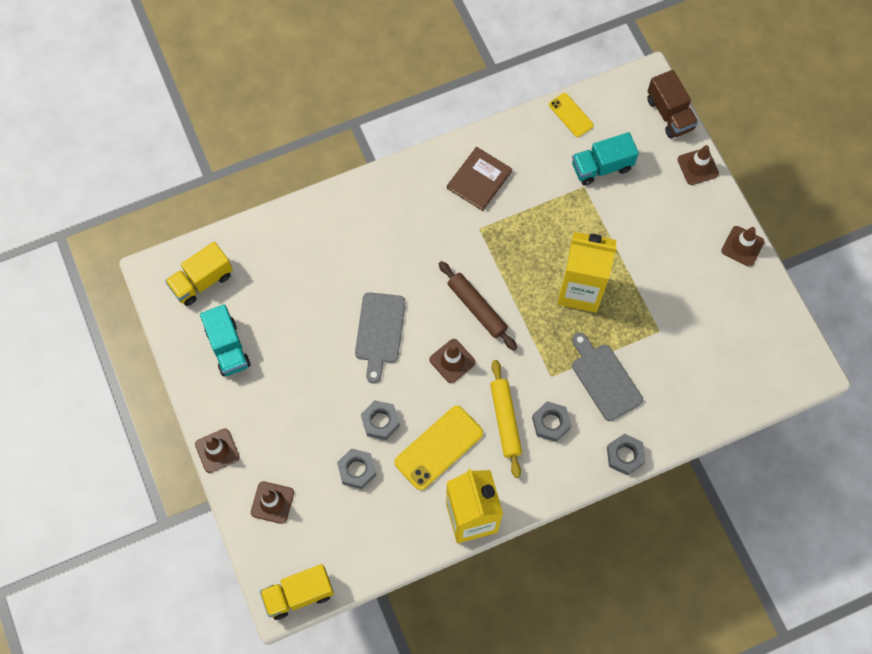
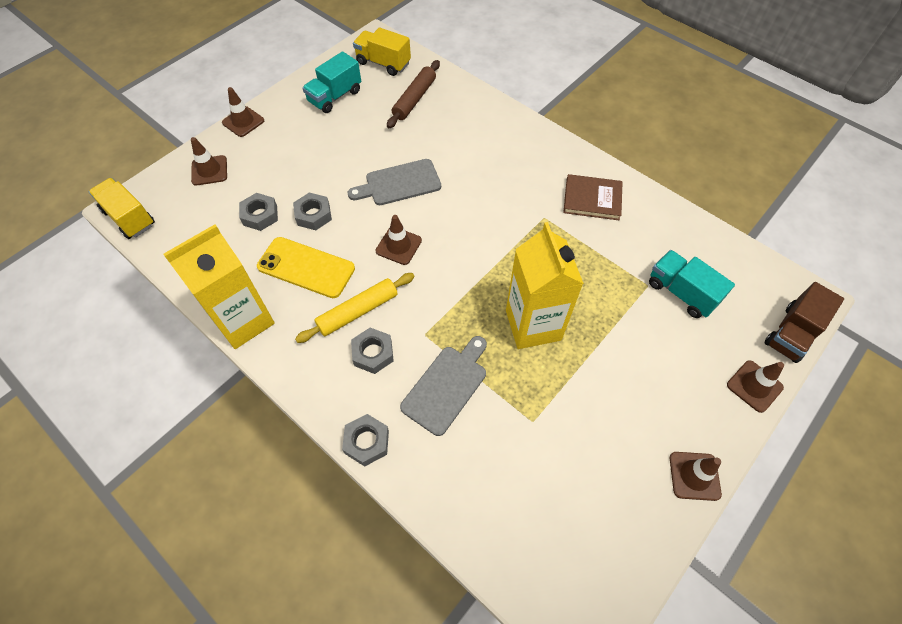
camera: 65 degrees right, 10 degrees down
(476, 308) = (462, 245): brown rolling pin -> brown rolling pin (414, 99)
(571, 115) = (715, 245): yellow phone -> none

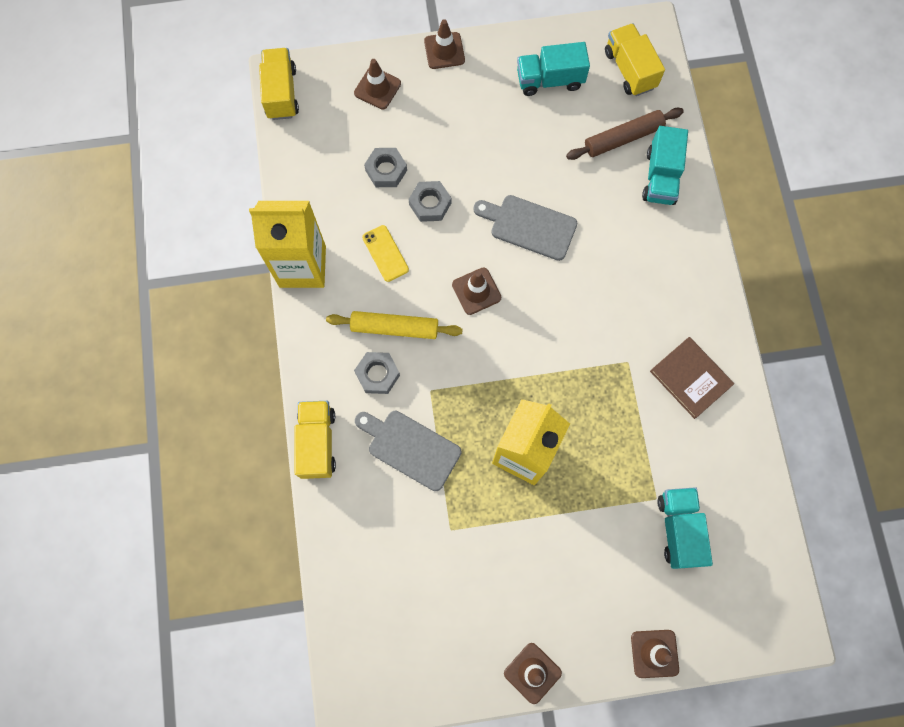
camera: 40 degrees right, 15 degrees up
(306, 267) = (385, 253): yellow phone -> yellow phone, size x0.59
(366, 442) = (317, 443): grey nut -> yellow truck
(446, 386) = (410, 448): grey cutting board -> grey cutting board turned 135 degrees counterclockwise
(459, 105) = (660, 177): none -> turquoise truck
(792, 333) = (737, 642): brown truck -> none

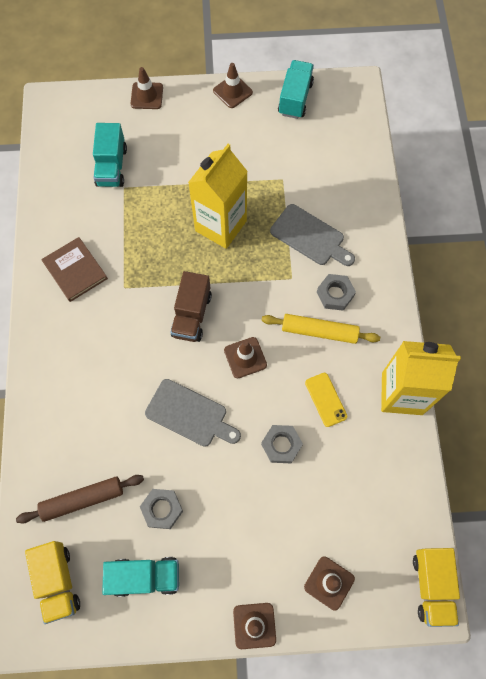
camera: 175 degrees left, 5 degrees down
(317, 443) = (384, 246): yellow truck -> none
(386, 170) = (322, 484): grey nut -> grey nut (162, 509)
(543, 335) = (192, 315): none -> brown truck
(660, 177) = (55, 454): turquoise truck -> turquoise truck (295, 98)

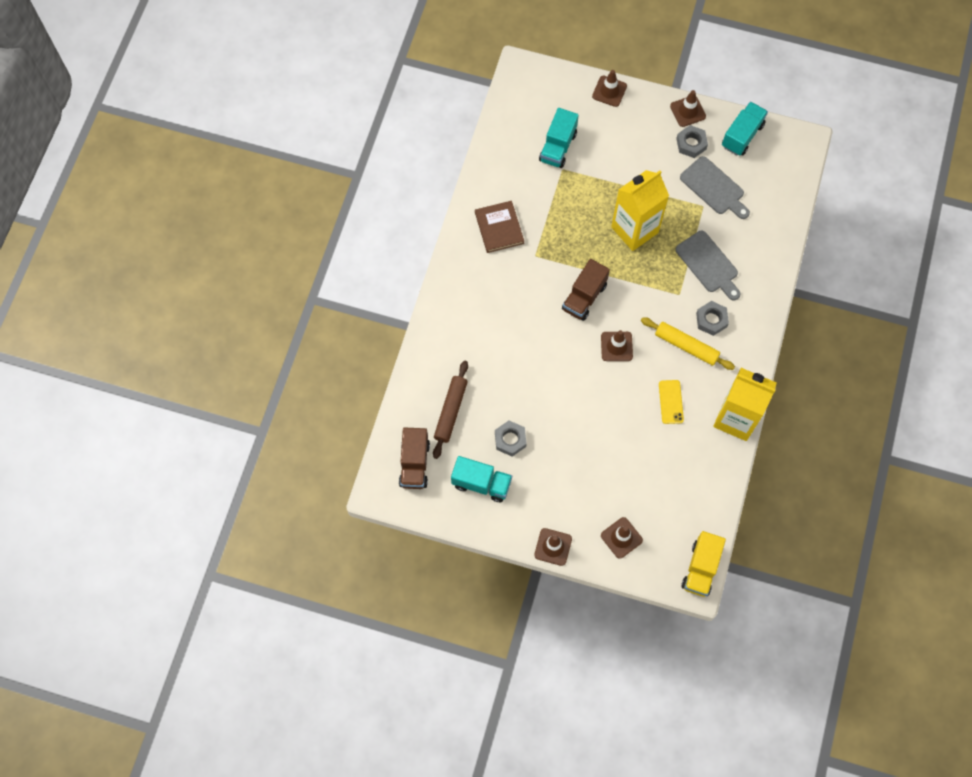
camera: 20 degrees right, 0 degrees up
(58, 581) = (414, 464): yellow truck -> brown truck
(82, 500) = (451, 411): brown rolling pin -> brown rolling pin turned 75 degrees counterclockwise
(189, 414) = (556, 376): grey cutting board -> grey cutting board (714, 188)
(281, 445) = (621, 424): grey nut -> grey nut (691, 144)

